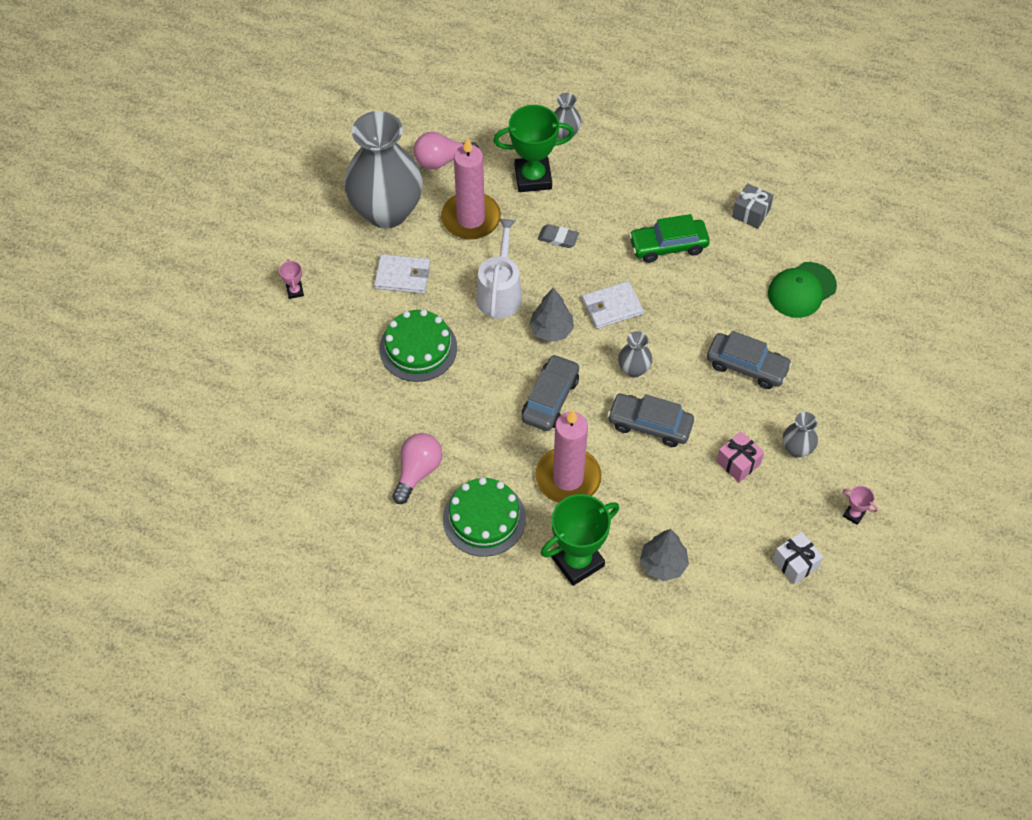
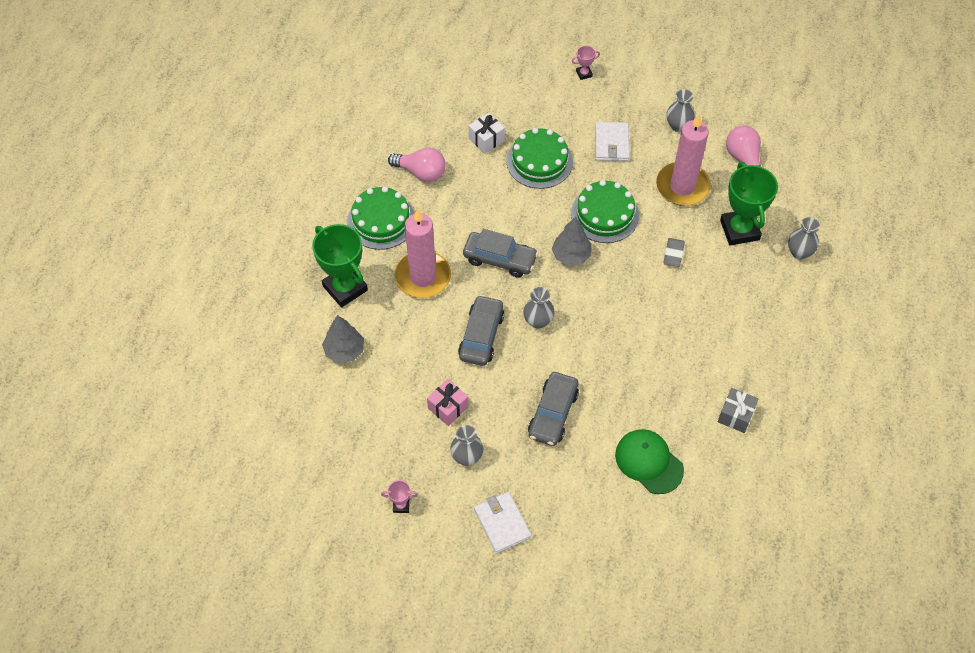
camera: 85 degrees right, 0 degrees up
(387, 211) = (678, 125): grey vase -> grey vase, size x0.41
(500, 293) = (604, 214): white watering can -> green cake
(612, 307) = (603, 301): white wallet -> white wallet (502, 523)
(668, 246) = (681, 344): green car -> none
(795, 563) = (349, 455): white gift -> white gift (486, 139)
(854, 514) = (401, 505): pink trophy -> pink trophy turned 60 degrees clockwise

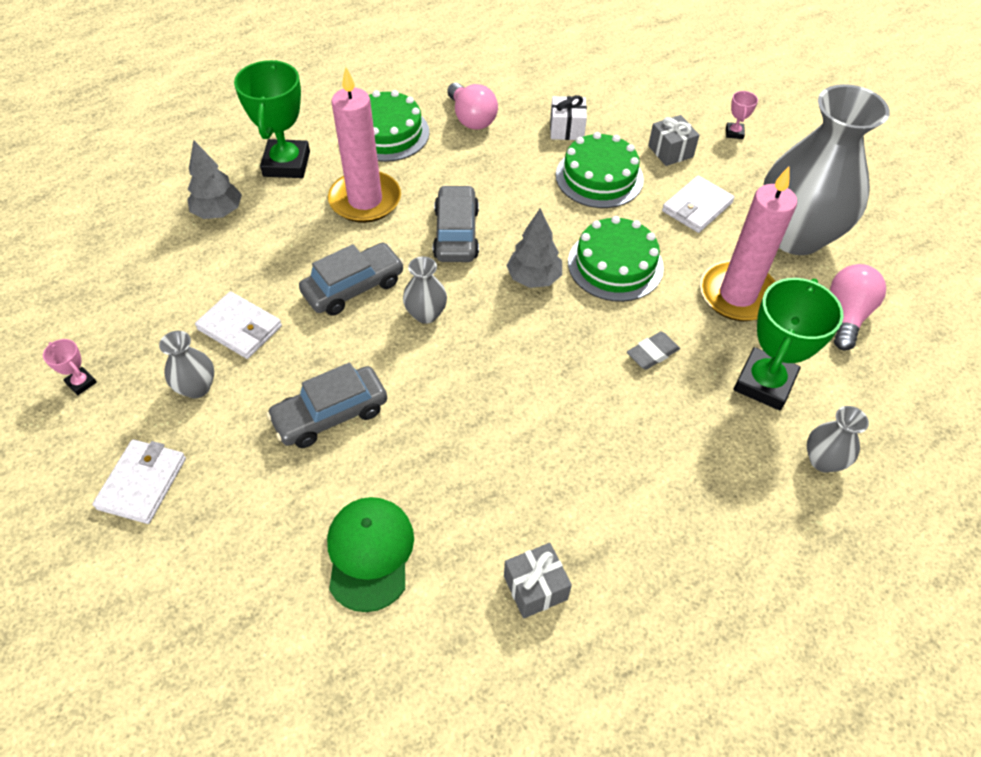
camera: 40 degrees right, 5 degrees down
(448, 407) = (240, 328): pink gift -> white wallet
(500, 259) = (456, 233): grey car -> grey car turned 150 degrees counterclockwise
(561, 113) = (670, 151): none -> grey gift
(584, 74) = (734, 133): pink trophy -> pink trophy turned 75 degrees clockwise
(678, 125) = (795, 236): grey vase -> grey vase, size x2.41

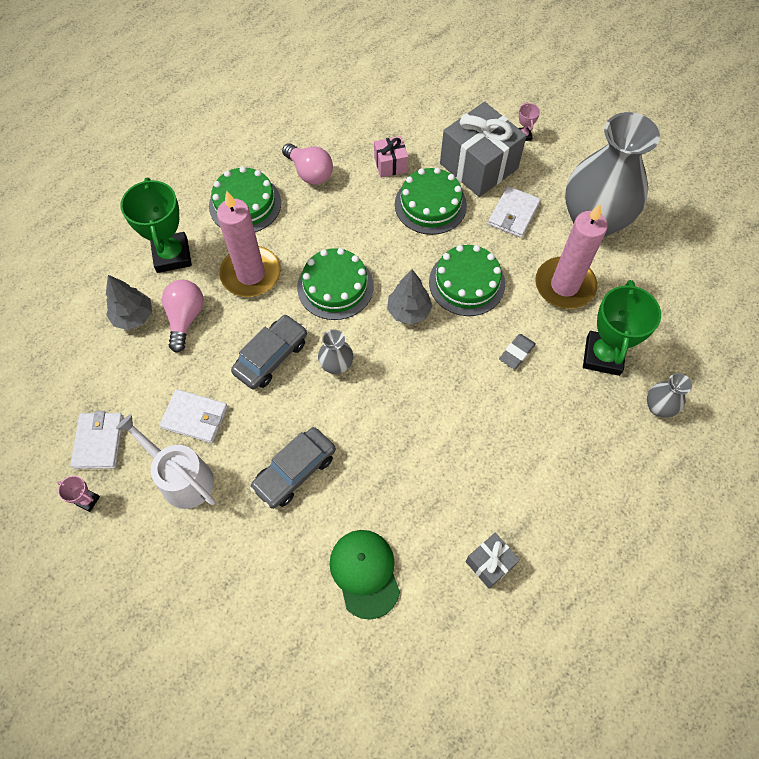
camera: 15 degrees left, 10 degrees up
(142, 483) = (173, 569): white wallet -> white wallet (99, 441)
(197, 387) = (182, 478): grey vase -> white watering can
(456, 233) = (335, 286): grey car -> green cake
(566, 129) = (390, 164): white gift -> pink gift
(670, 151) = (478, 166): grey gift -> grey gift, size x2.05
(846, 315) = (647, 282): pink light bulb -> pink light bulb (185, 318)

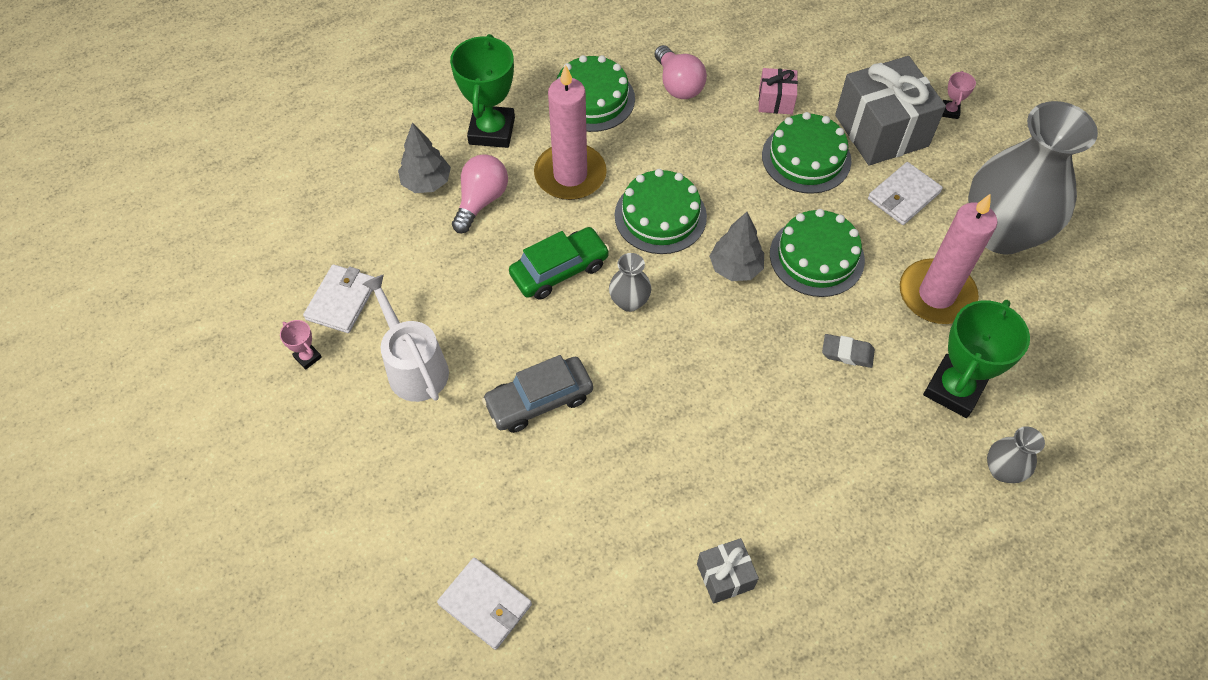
camera: 20 degrees right, 5 degrees down
(195, 417) = (452, 308): white wallet -> white wallet (485, 604)
(271, 357) = (559, 270): grey car -> green car
(365, 573) = (576, 536): green cap -> none
(516, 353) = (847, 353): grey eraser -> grey eraser turned 45 degrees clockwise

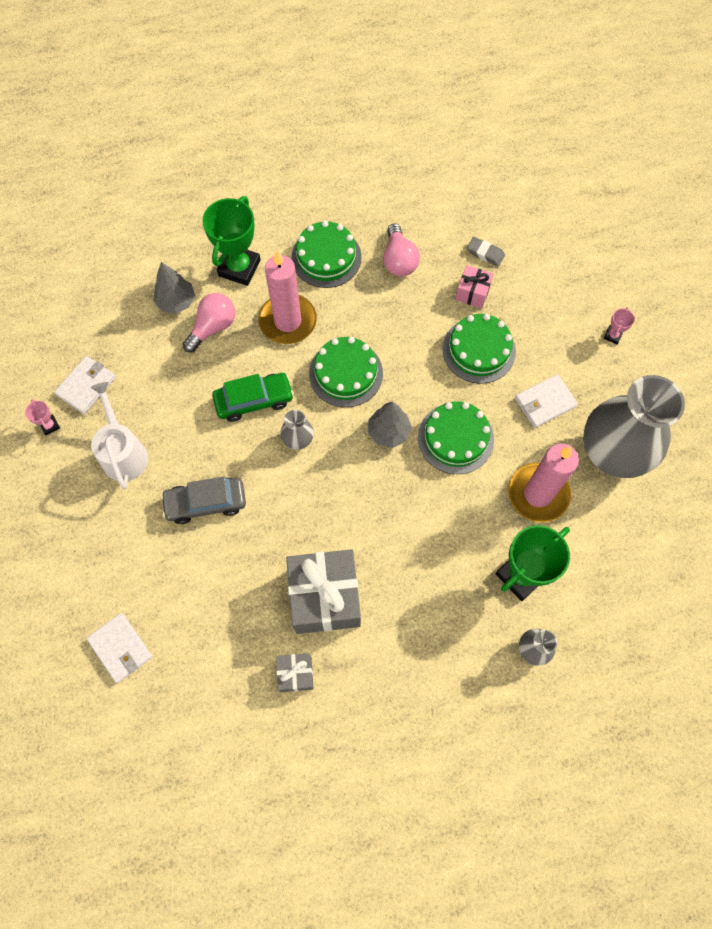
camera: 15 degrees right, 10 degrees up
(847, 353) = (449, 524): grey eraser -> grey eraser (485, 253)
(881, 131) = (549, 340): grey gift -> grey gift (324, 597)

